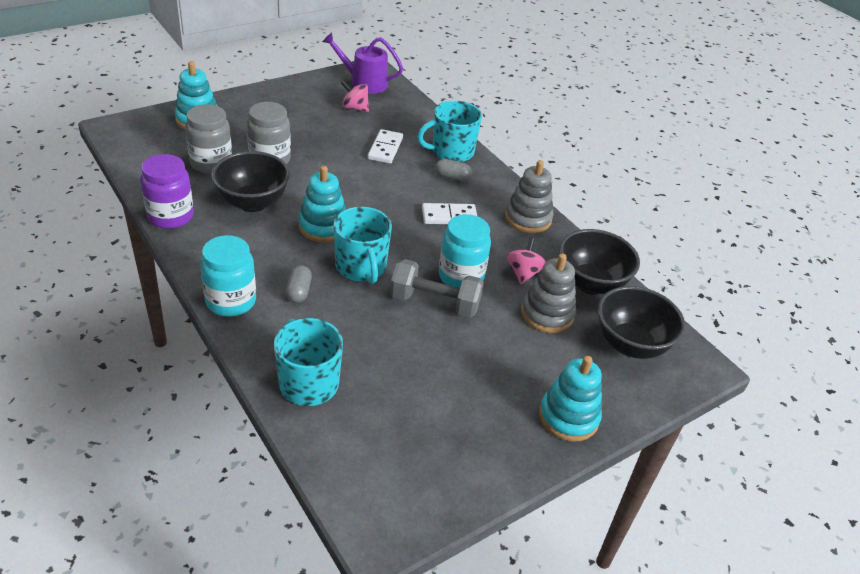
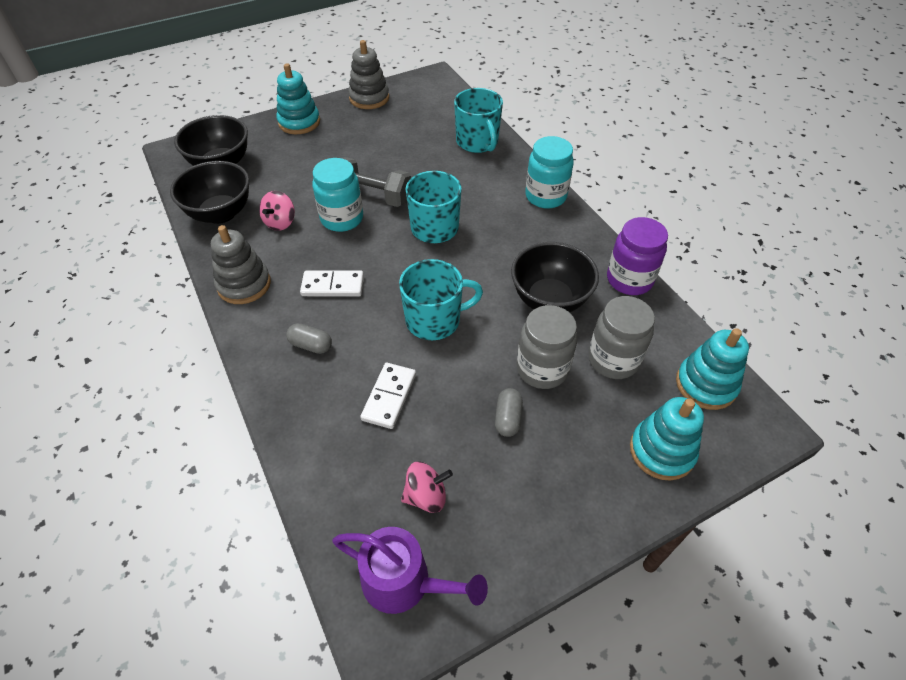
camera: 170 degrees left, 10 degrees up
(299, 291) = (490, 204): grey capsule -> grey capsule (508, 418)
(323, 227) = (470, 270): turquoise stacking toy -> turquoise stacking toy (706, 384)
(355, 108) = (426, 496): pink spinning top -> pink spinning top turned 45 degrees counterclockwise
(451, 152) = (297, 394): turquoise mug -> turquoise mug (434, 320)
(547, 314) = (277, 187): grey stacking toy -> grey stacking toy (369, 98)

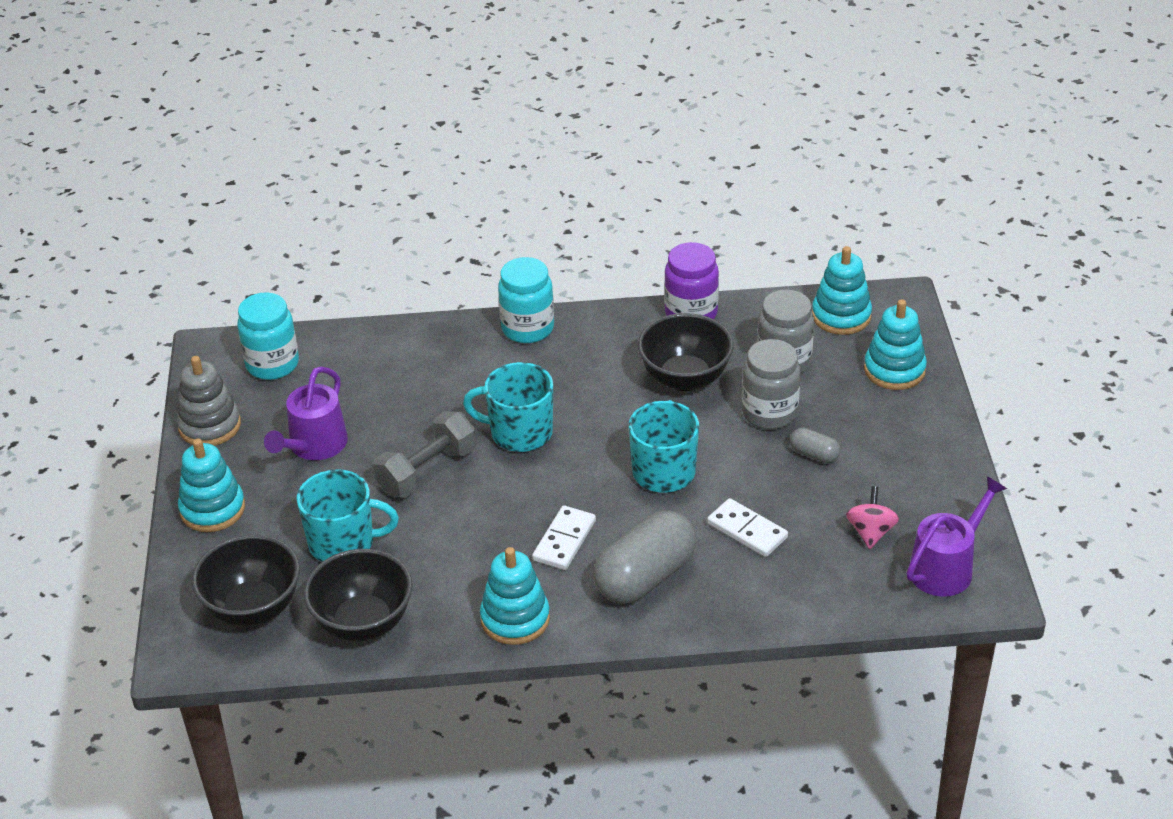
camera: 65 degrees left, 10 degrees down
(244, 284) = (515, 619): grey stacking toy -> turquoise stacking toy
(280, 222) = (421, 567): pink spinning top -> none
(311, 345) = (645, 576): grey capsule -> grey capsule, size x2.15
(342, 219) = (452, 508): turquoise jar -> turquoise jar (272, 364)
(372, 141) = (314, 446): none -> purple watering can
(477, 142) = (387, 352): turquoise mug -> turquoise mug (343, 543)

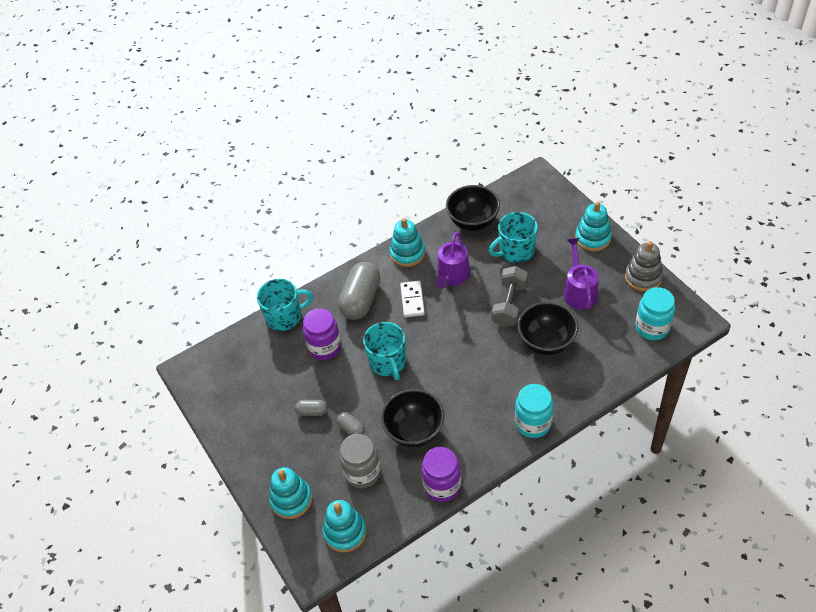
camera: 155 degrees right, 10 degrees up
(253, 608) = (527, 206): black bowl -> black bowl (546, 342)
(519, 432) = (481, 349): turquoise mug -> turquoise mug (284, 317)
(747, 530) = (325, 347): white domino -> purple jar
(769, 413) = (351, 429): grey jar -> grey capsule
(870, 532) = (260, 376): pink spinning top -> none
(946, 567) = (214, 373): purple watering can -> purple watering can (452, 276)

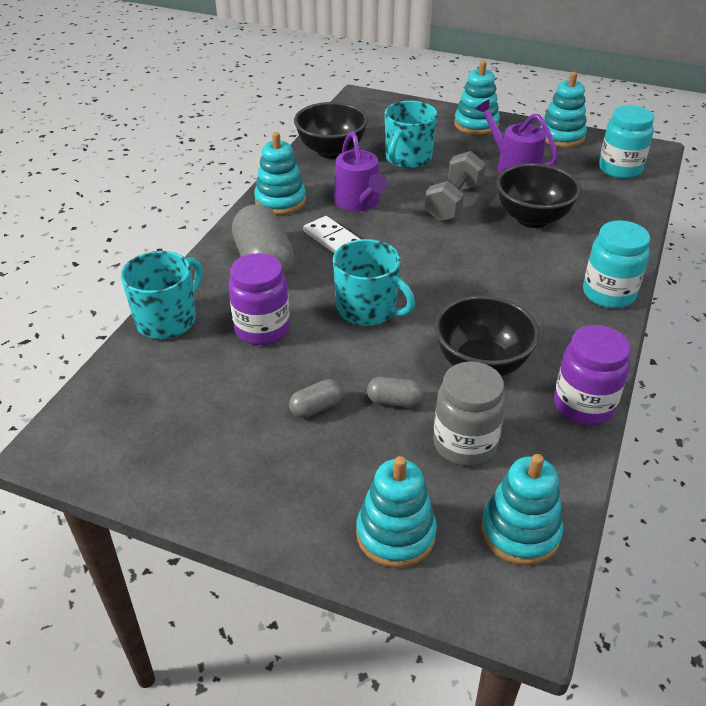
camera: 40 degrees left, 10 degrees down
(509, 305) = (454, 203): grey dumbbell -> grey dumbbell turned 45 degrees clockwise
(643, 277) = (561, 136): grey stacking toy -> turquoise stacking toy

